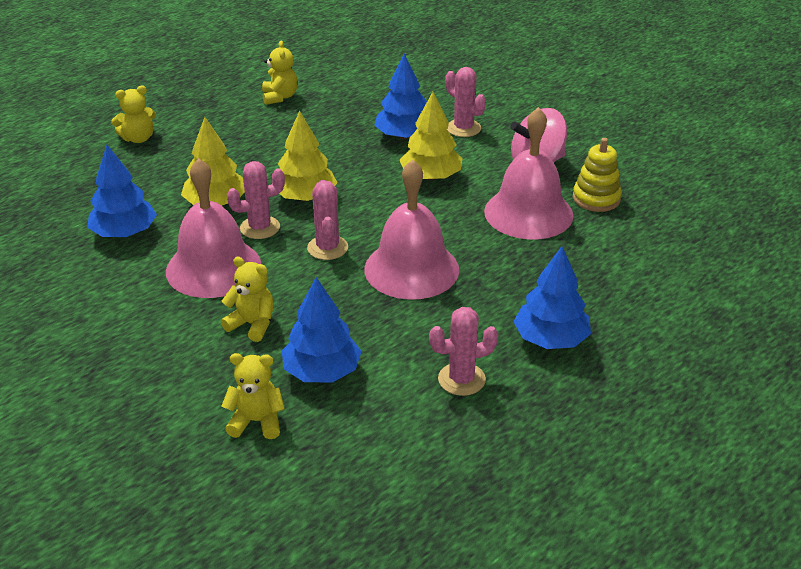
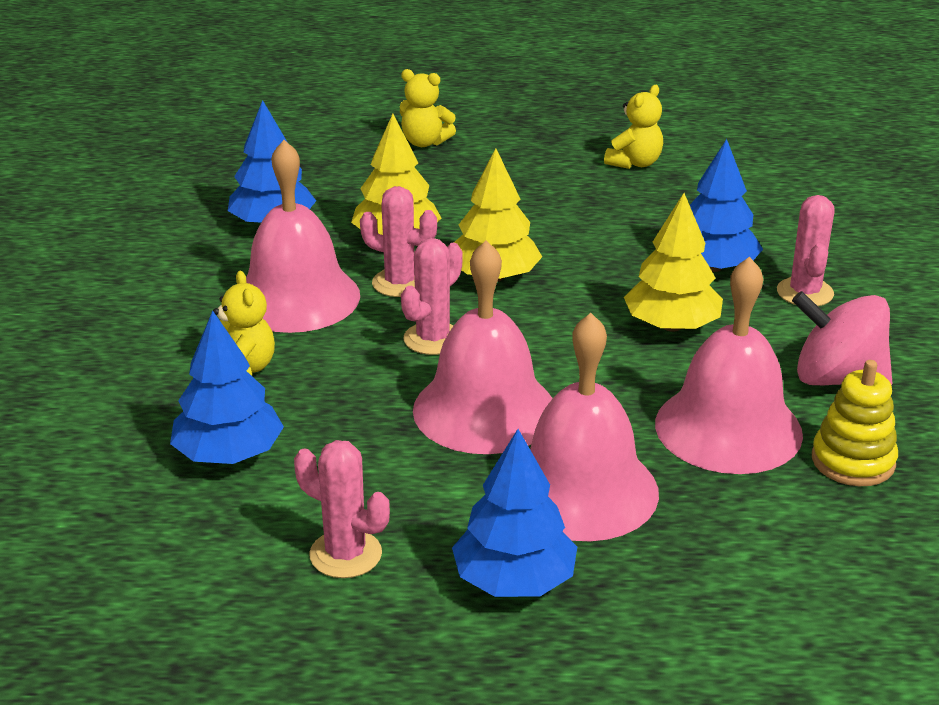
camera: 45 degrees right, 5 degrees down
(256, 421) = (101, 461): yellow teddy bear -> none
(513, 280) = (581, 490): none -> pink bell

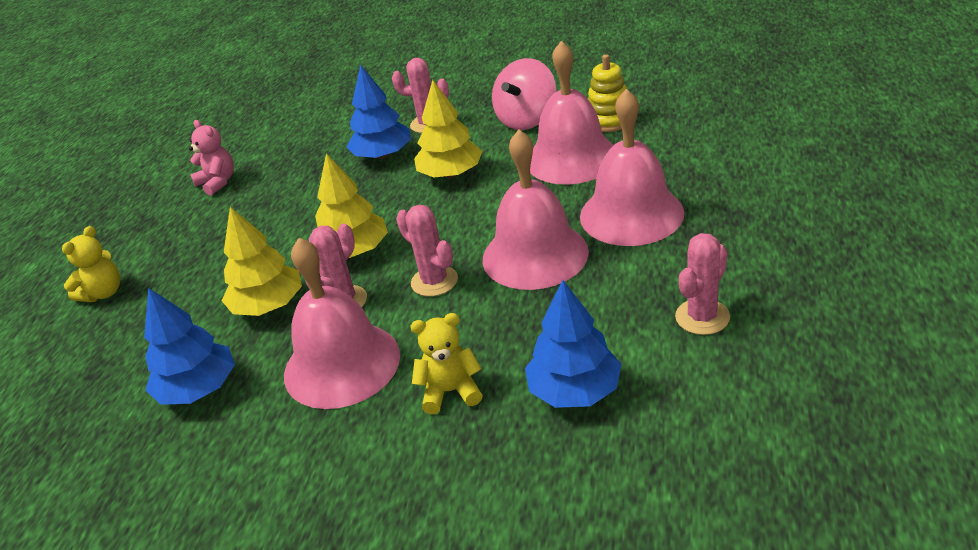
camera: 75 degrees left, 5 degrees up
(514, 580) = (725, 241): blue tree -> none
(635, 163) = (218, 182): yellow teddy bear -> pink teddy bear

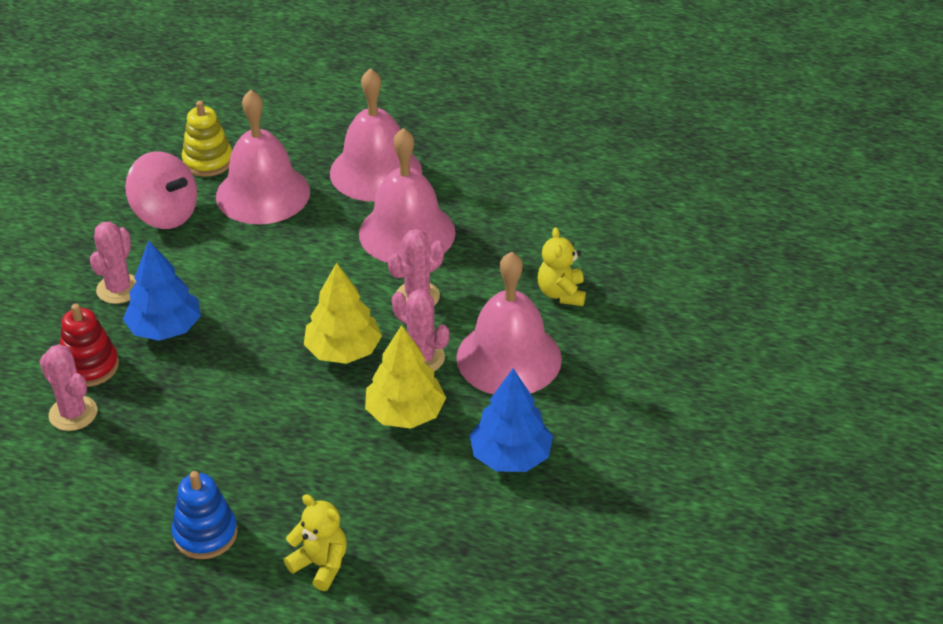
camera: 90 degrees left, 5 degrees up
(154, 229) = (205, 534): none -> blue stacking toy
(218, 182) = (129, 480): pink teddy bear -> none
(339, 135) = (90, 366): none -> red stacking toy
(450, 174) = (240, 277): yellow tree -> none
(574, 390) = (578, 230): blue tree -> none
(702, 317) = (522, 159): pink cactus -> pink cactus (73, 413)

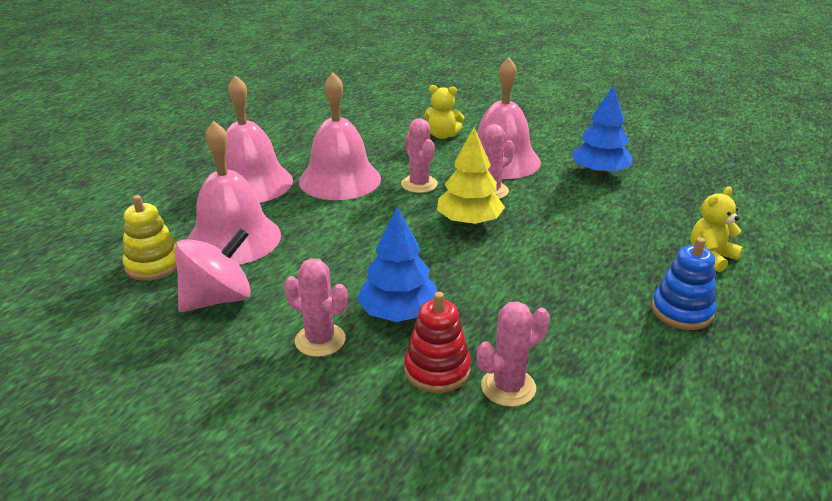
camera: 75 degrees left, 10 degrees down
(405, 413) = (549, 204): yellow tree -> none

